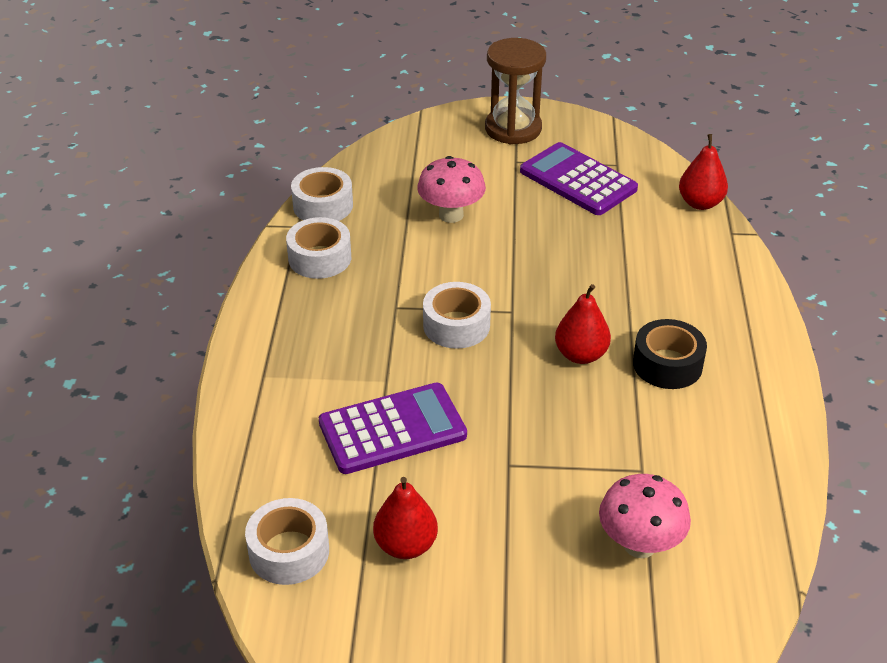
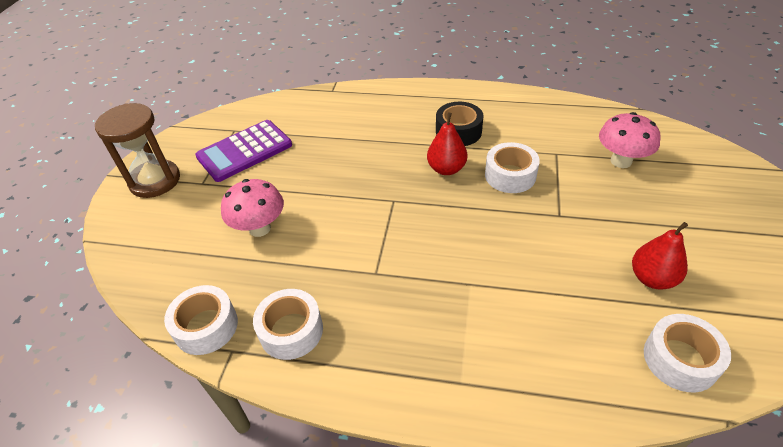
camera: 80 degrees left, 5 degrees up
(392, 429) = (528, 281): purple calculator -> none
(456, 325) = (406, 234): white tape -> white tape (510, 175)
(700, 203) = (296, 99): red pear -> none

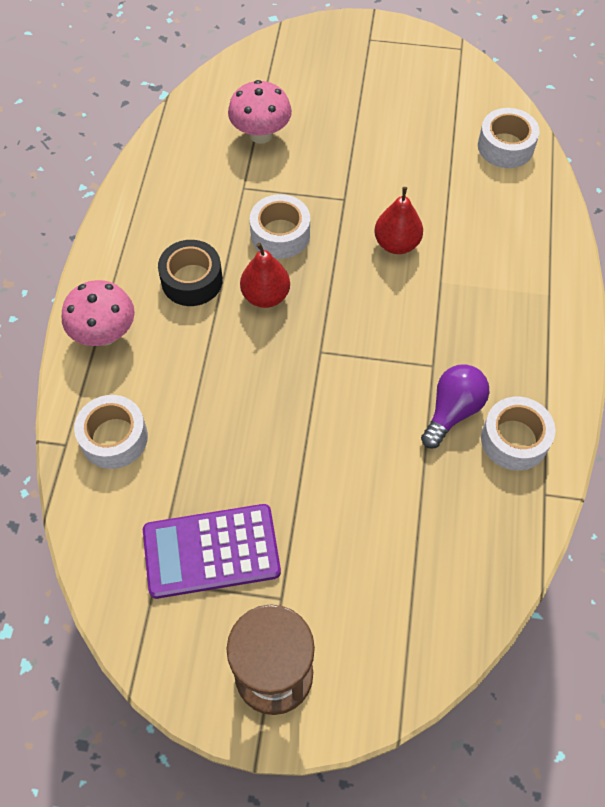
camera: 95 degrees left, 15 degrees up
(206, 326) = (519, 528): white tape -> white tape (114, 438)
(245, 151) = (211, 551): purple calculator -> purple calculator turned 120 degrees clockwise
(260, 228) = (370, 499): pink mushroom -> pink mushroom (105, 334)
(327, 285) = (452, 411): none -> purple light bulb
(652, 278) = (424, 145): red pear -> red pear (396, 244)

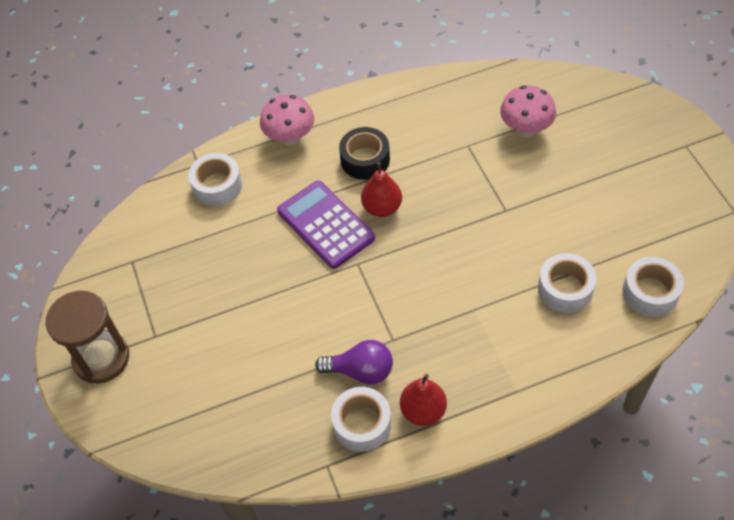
camera: 65 degrees right, 5 degrees down
(211, 551) = (167, 280): purple calculator -> purple calculator (325, 225)
(280, 234) = (442, 188): white tape -> white tape (565, 289)
(396, 244) = (488, 264): red pear -> red pear (423, 411)

